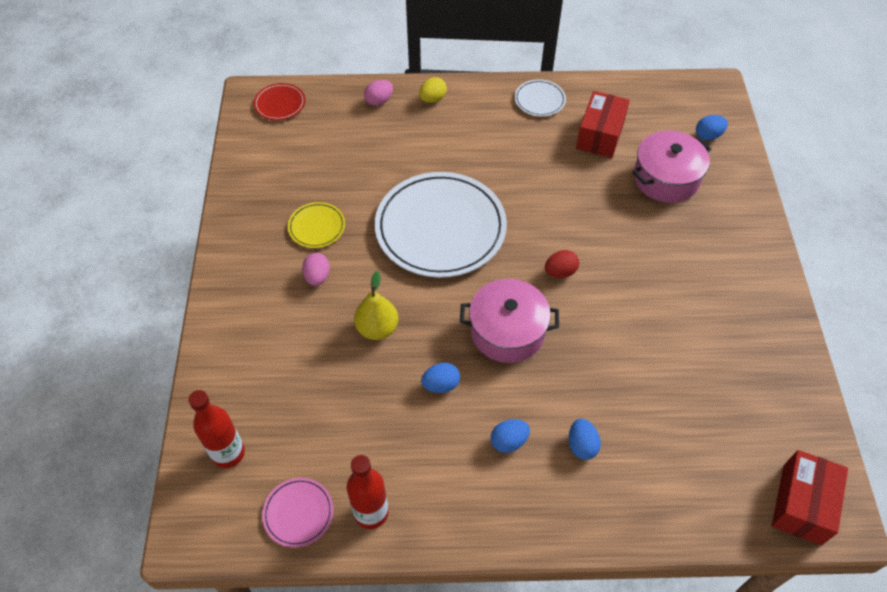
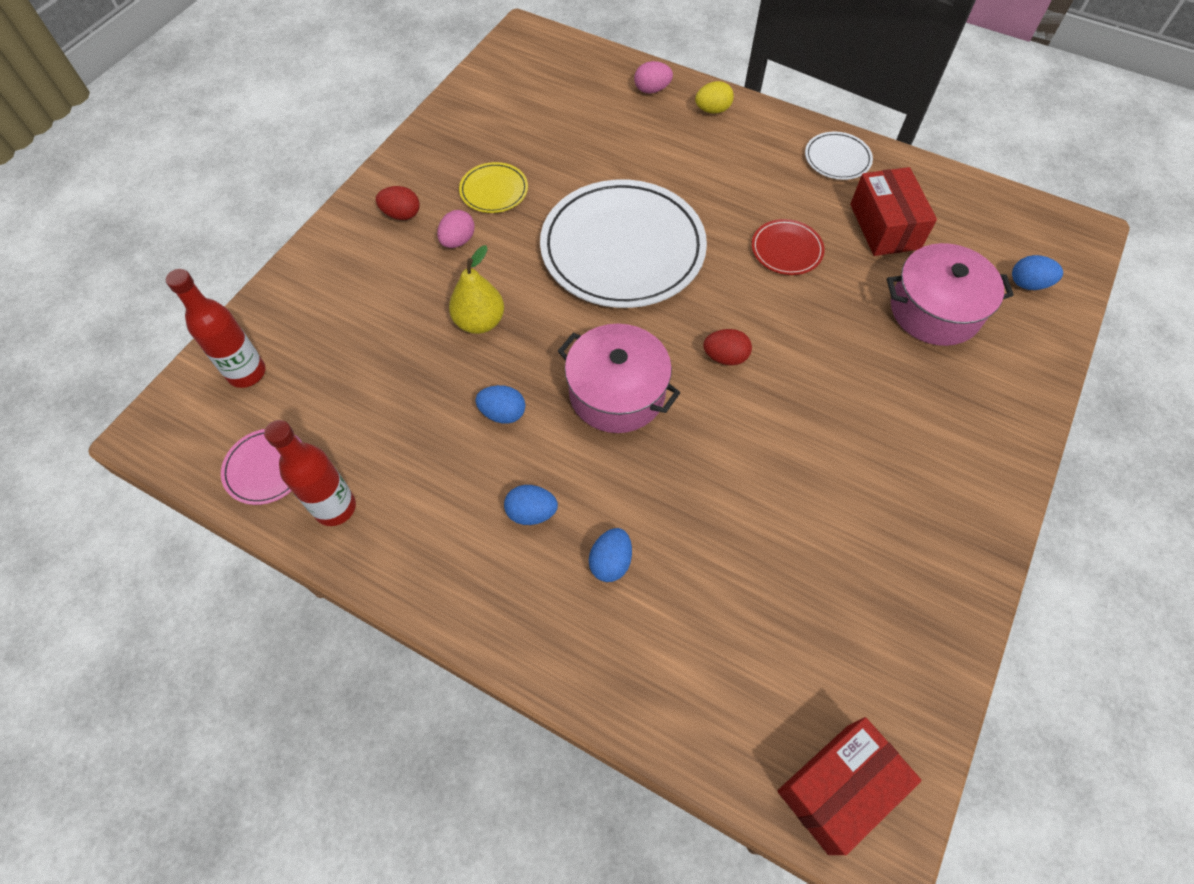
camera: 30 degrees right, 5 degrees up
(259, 276) = (401, 214): none -> red egg
(280, 104) = (546, 53): red plate -> red plate (786, 250)
(600, 135) = (884, 226): red box -> red box turned 60 degrees counterclockwise

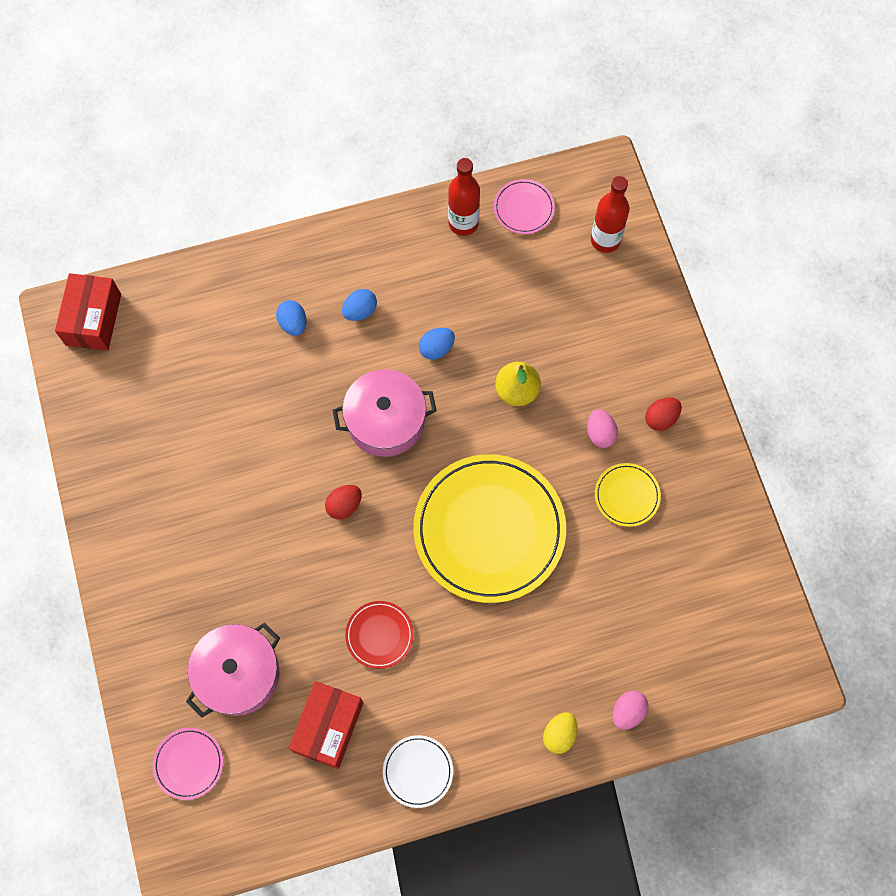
camera: 135 degrees right, 10 degrees up
(622, 248) = (489, 530): white plate -> yellow plate
(884, 226) = (328, 727): red box -> red box turned 75 degrees clockwise
(1028, 284) = (188, 763): blue egg -> pink plate

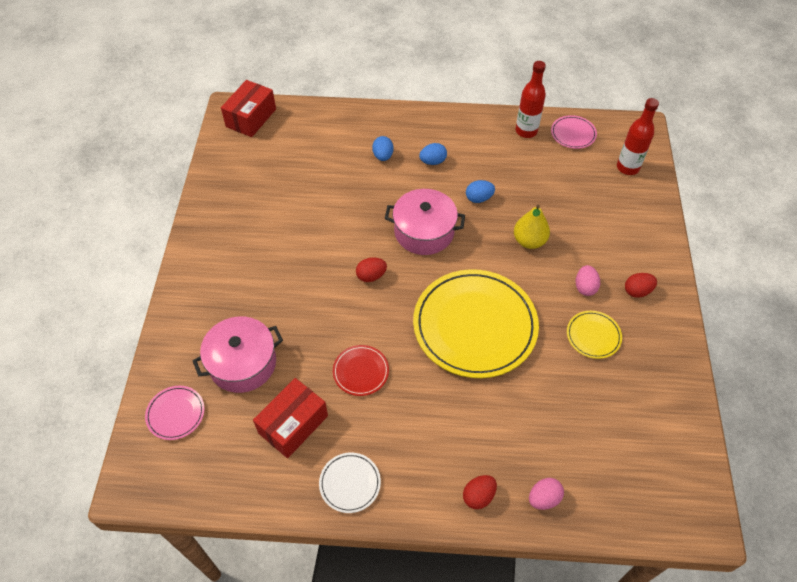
camera: 20 degrees right, 15 degrees down
(559, 734) = (478, 496): yellow egg -> red egg

